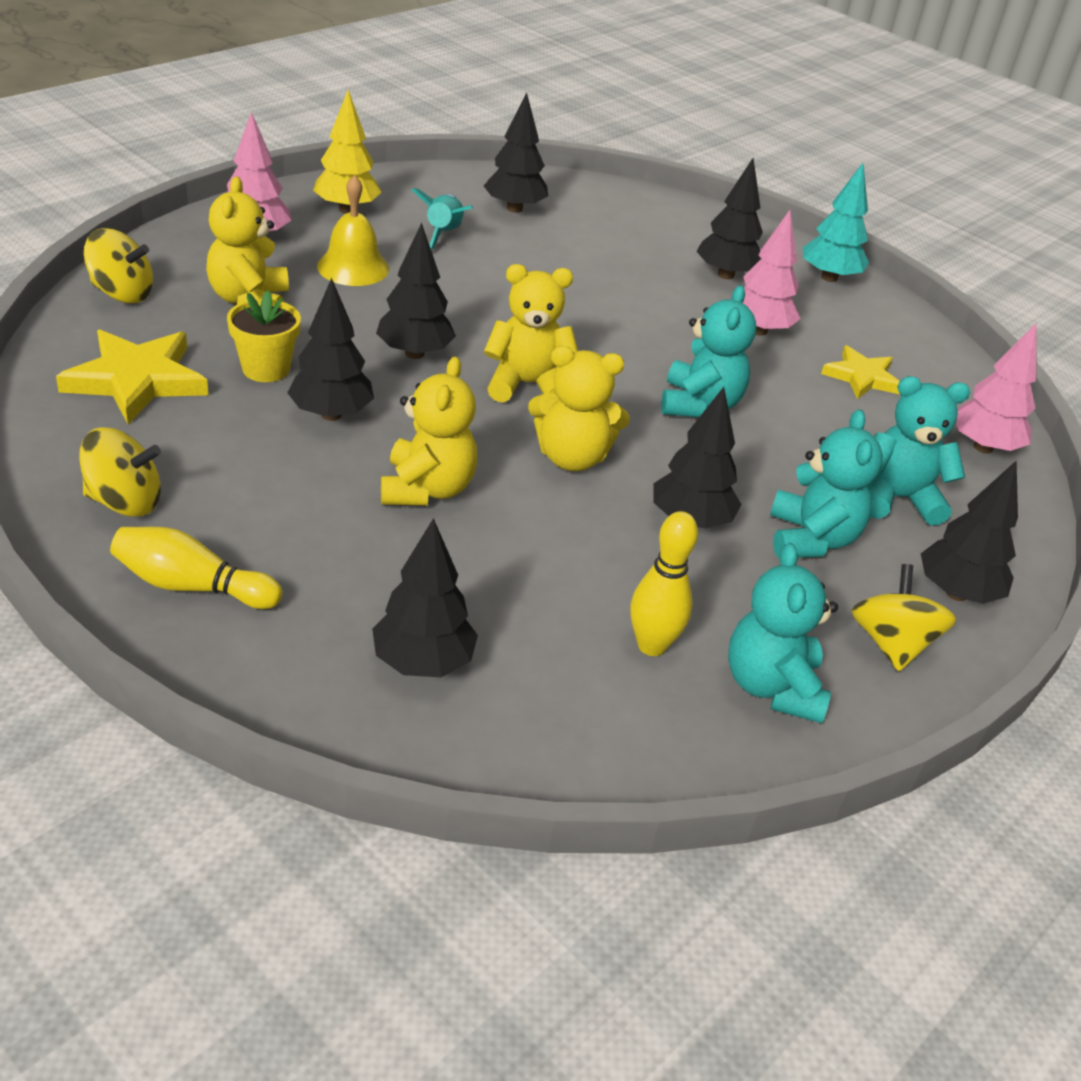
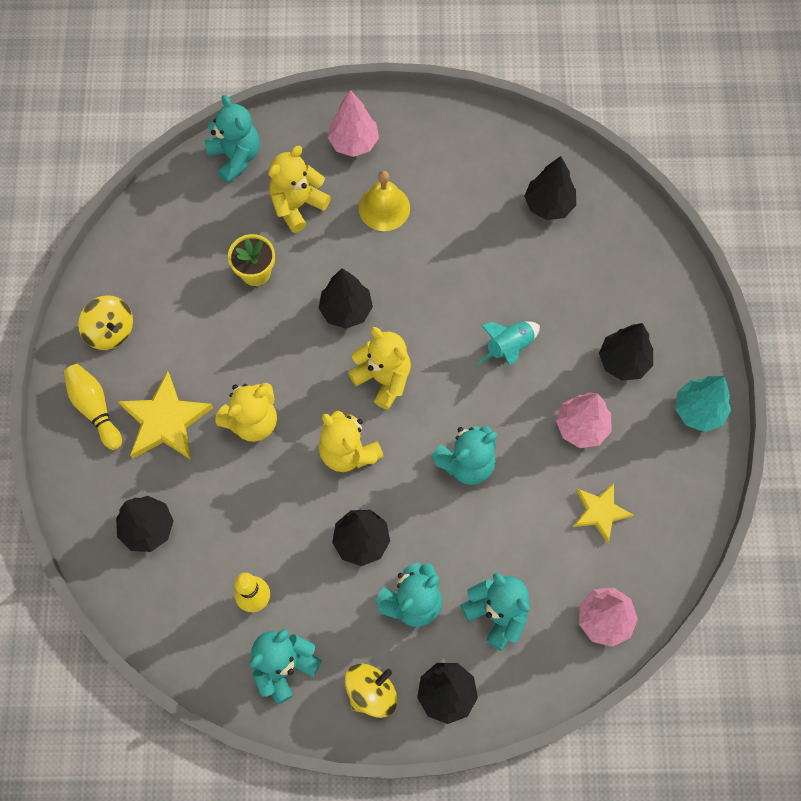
camera: 50 degrees right, 30 degrees up
(122, 293) = (236, 157): yellow spinning top -> turquoise teddy bear
(137, 380) = (185, 240): yellow star -> yellow star (165, 421)
(331, 414) = (256, 332): black tree -> none
(347, 209) = (434, 144): yellow tree -> none
(443, 234) = (472, 206): turquoise rocket -> turquoise rocket (509, 347)

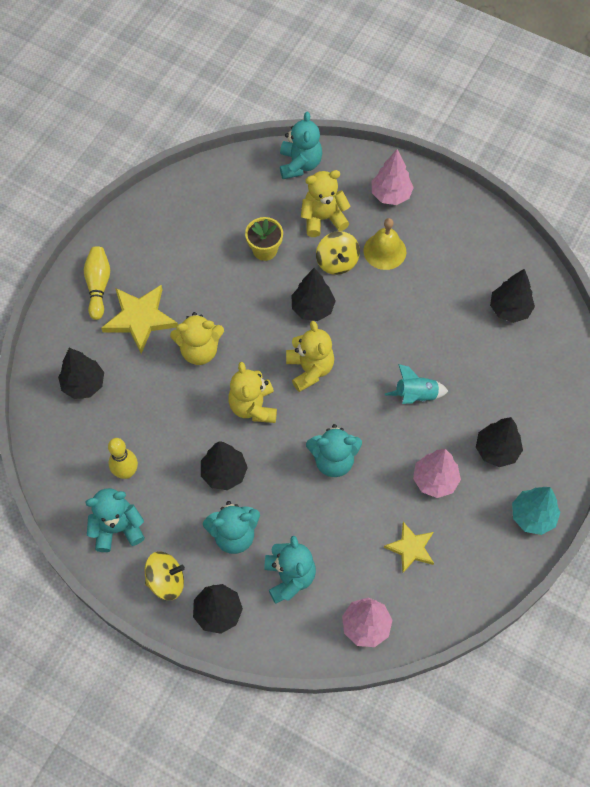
camera: 30 degrees right, 5 degrees down
(110, 331) = (141, 239): yellow spinning top -> yellow spinning top (337, 262)

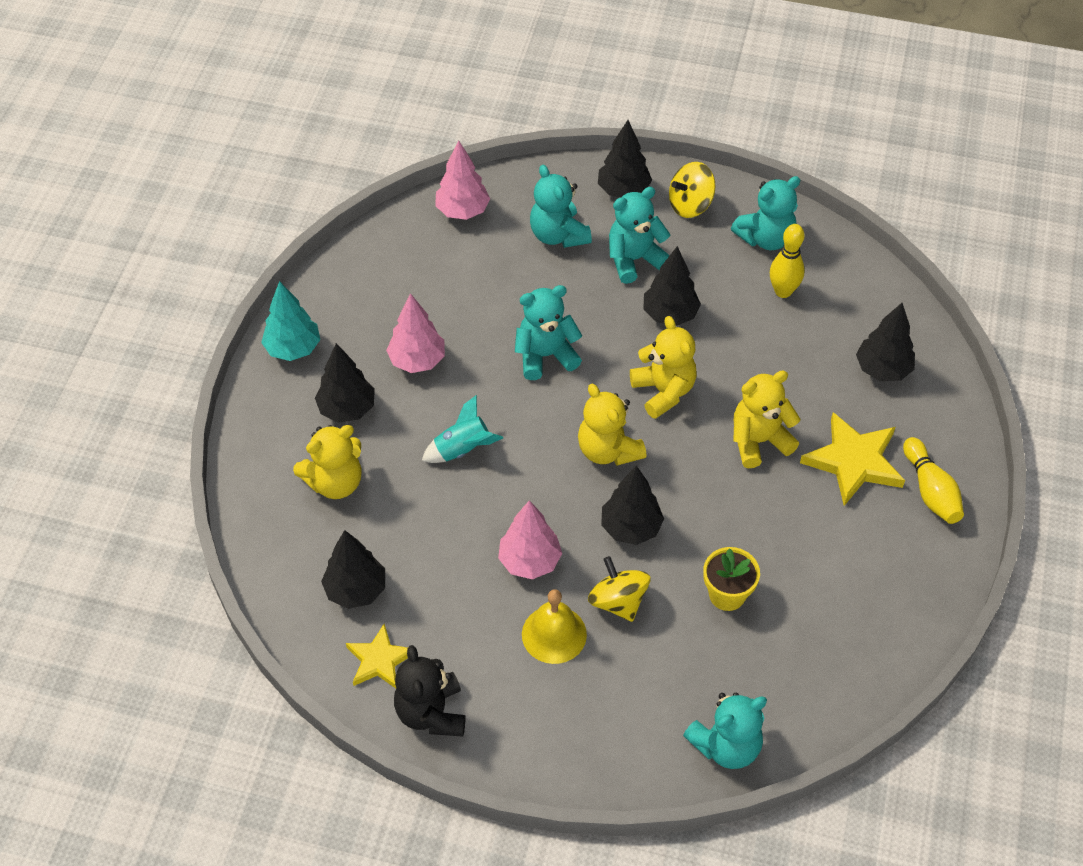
camera: 165 degrees right, 10 degrees down
(300, 164) = (726, 746): turquoise teddy bear -> turquoise teddy bear turned 105 degrees counterclockwise
(323, 218) = (660, 663): yellow teddy bear -> yellow teddy bear (335, 482)
(391, 195) = (568, 727): pink tree -> pink tree (529, 561)
(410, 548) = (430, 288): yellow star -> yellow star (379, 660)
(473, 222) = (431, 713): none -> black teddy bear

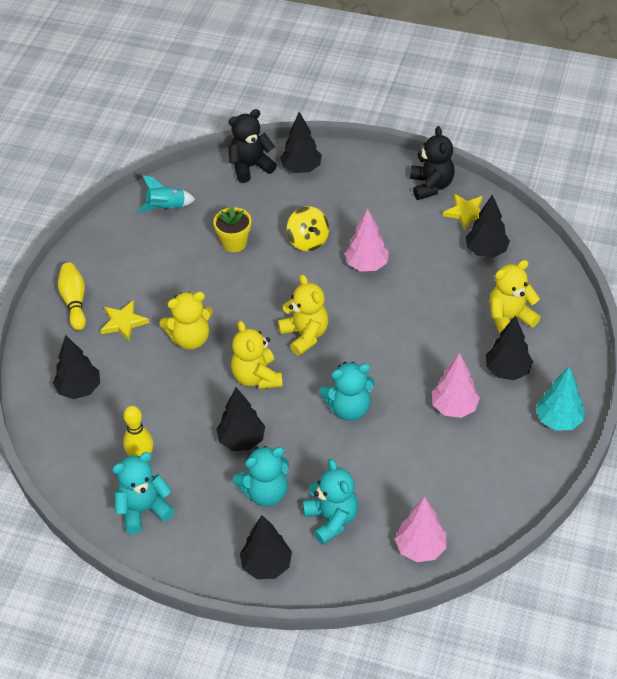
camera: 175 degrees left, 5 degrees down
(462, 449) = (415, 339): turquoise rocket -> turquoise rocket (166, 208)
(554, 634) = (352, 224): yellow bell -> none
(630, 528) = (294, 283): black tree -> black tree (301, 168)
(690, 205) = (205, 547): yellow spinning top -> none
(726, 746) = (250, 167): turquoise teddy bear -> black teddy bear
(853, 461) = (123, 322): yellow star -> yellow star, size x0.63

